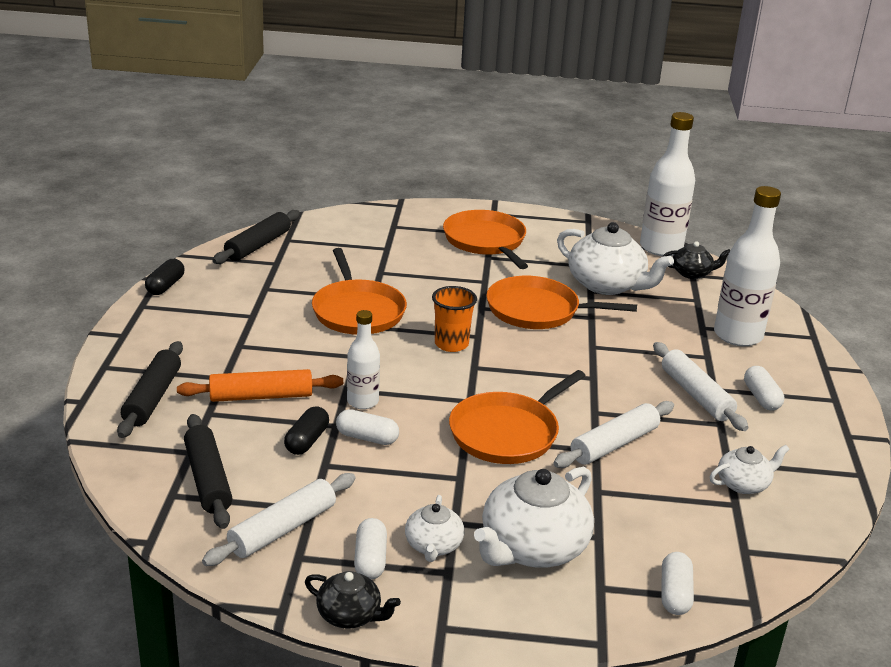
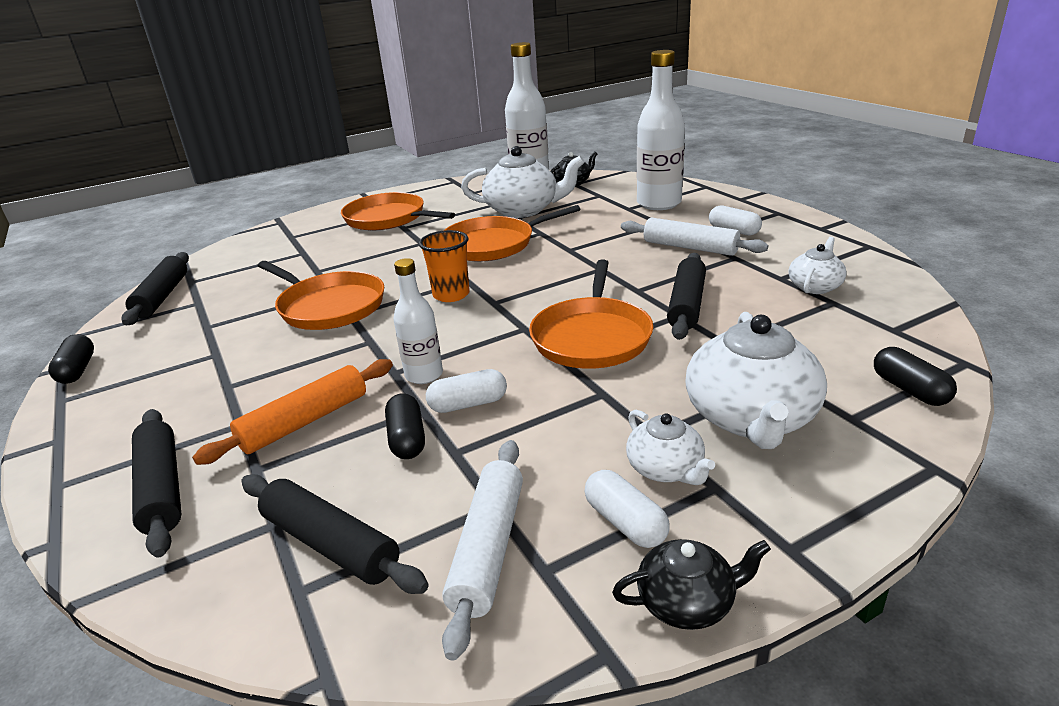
camera: 30 degrees left, 0 degrees up
(614, 444) = (686, 305): white rolling pin -> black rolling pin
(675, 594) = (909, 389): white capsule -> black capsule

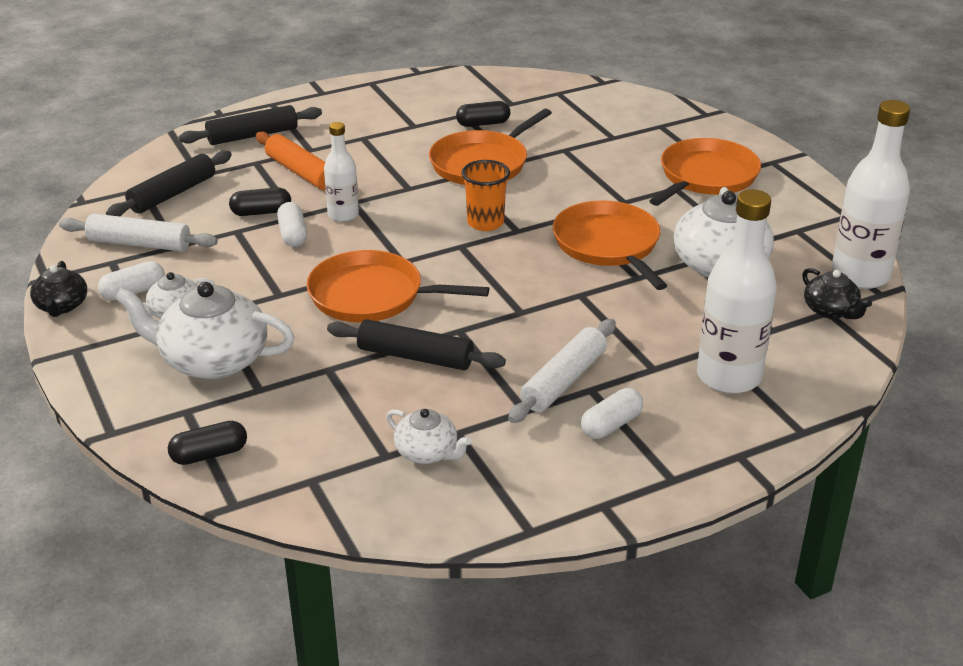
camera: 90 degrees right, 5 degrees up
(77, 370) = (412, 79): black capsule -> black capsule (483, 124)
(162, 297) = (529, 86): black rolling pin -> none

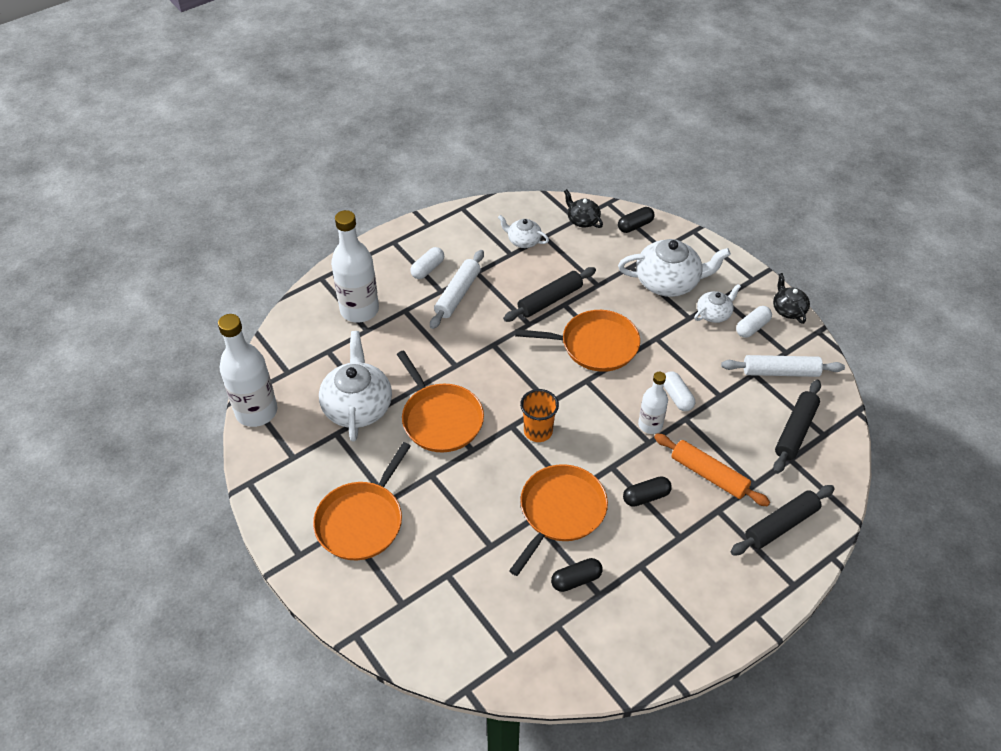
camera: 170 degrees right, 15 degrees up
(261, 212) = (714, 419): black capsule -> black capsule (646, 497)
(415, 356) = (550, 300): black rolling pin -> black rolling pin turned 45 degrees counterclockwise
(831, 311) = (285, 373): black teapot -> black teapot (582, 220)

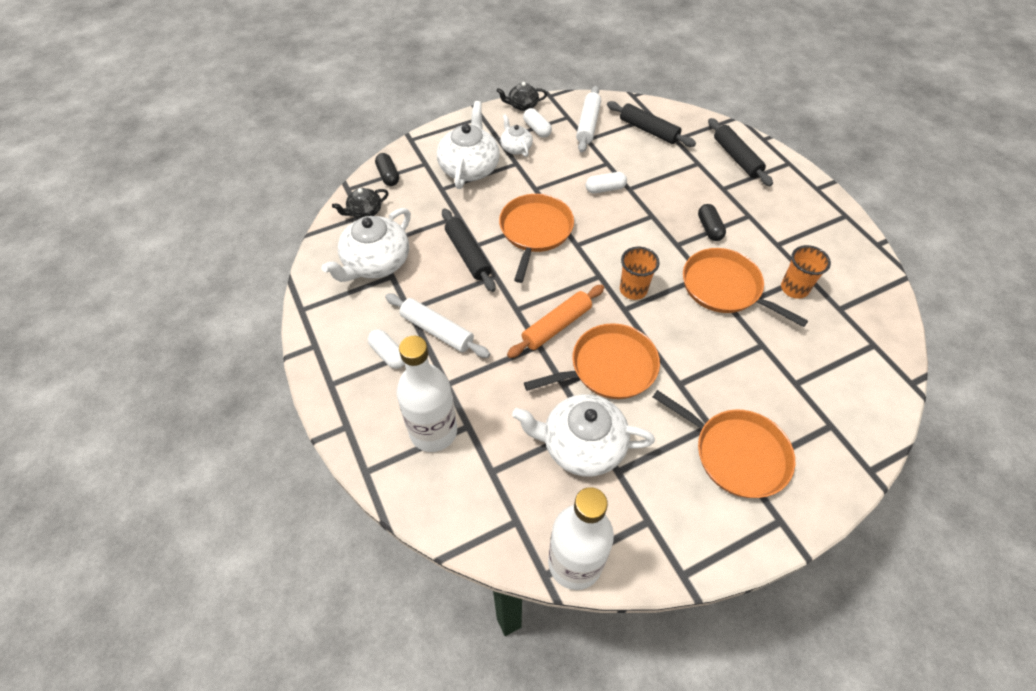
camera: 80 degrees left, 5 degrees up
(523, 241) = (376, 263): white teapot -> white teapot, size x1.87
(576, 580) = (794, 288): black capsule -> orange cup
(650, 425) = (633, 211): white bottle -> none
(709, 475) = (688, 186): orange rolling pin -> orange rolling pin (556, 326)

